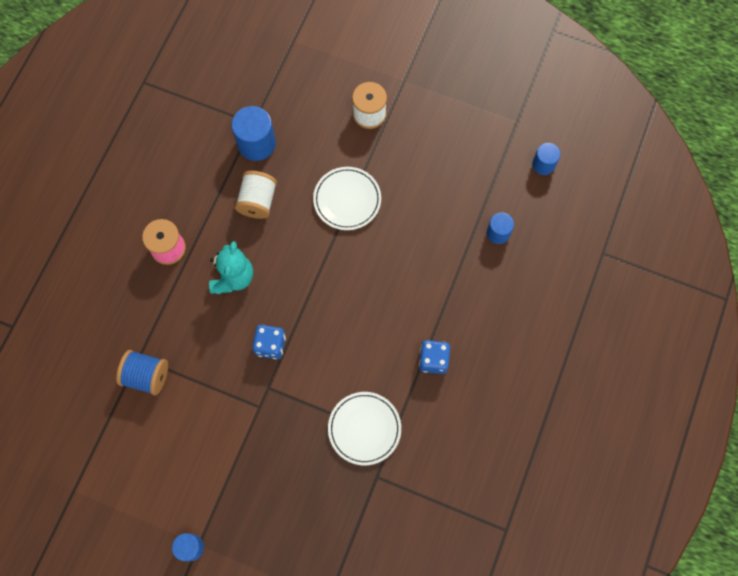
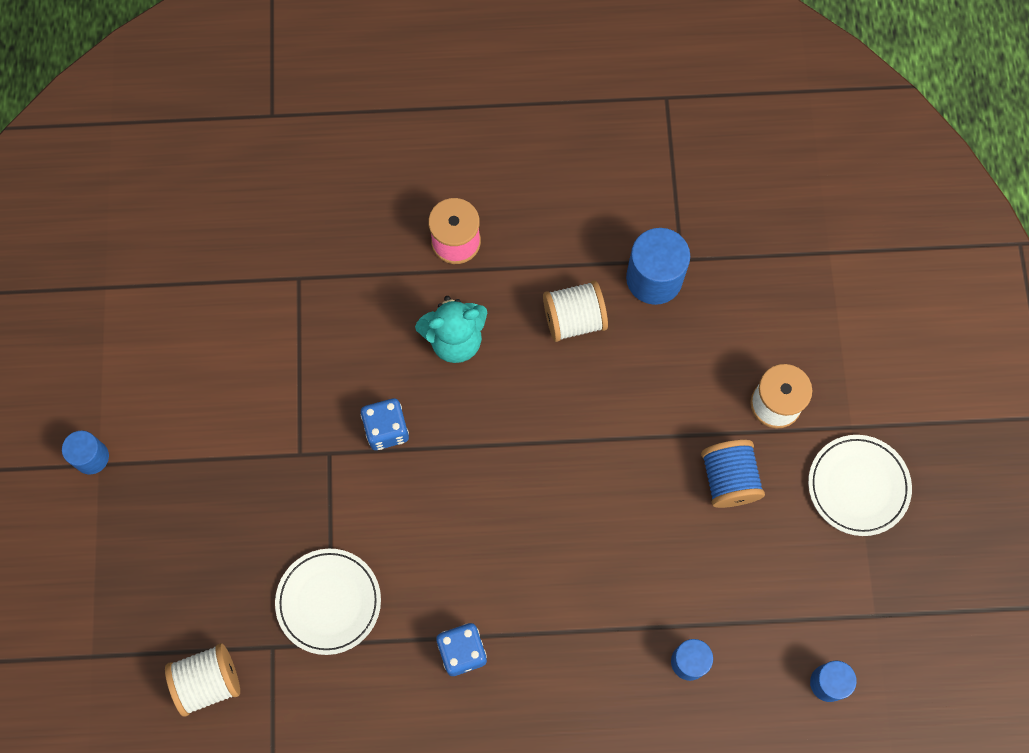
camera: 65 degrees right, 0 degrees up
(147, 376) = (280, 299): blue spool -> blue spool (728, 479)
(347, 200) = (634, 433): white plate -> white plate (858, 486)
(380, 527) = (208, 681): none -> white spool

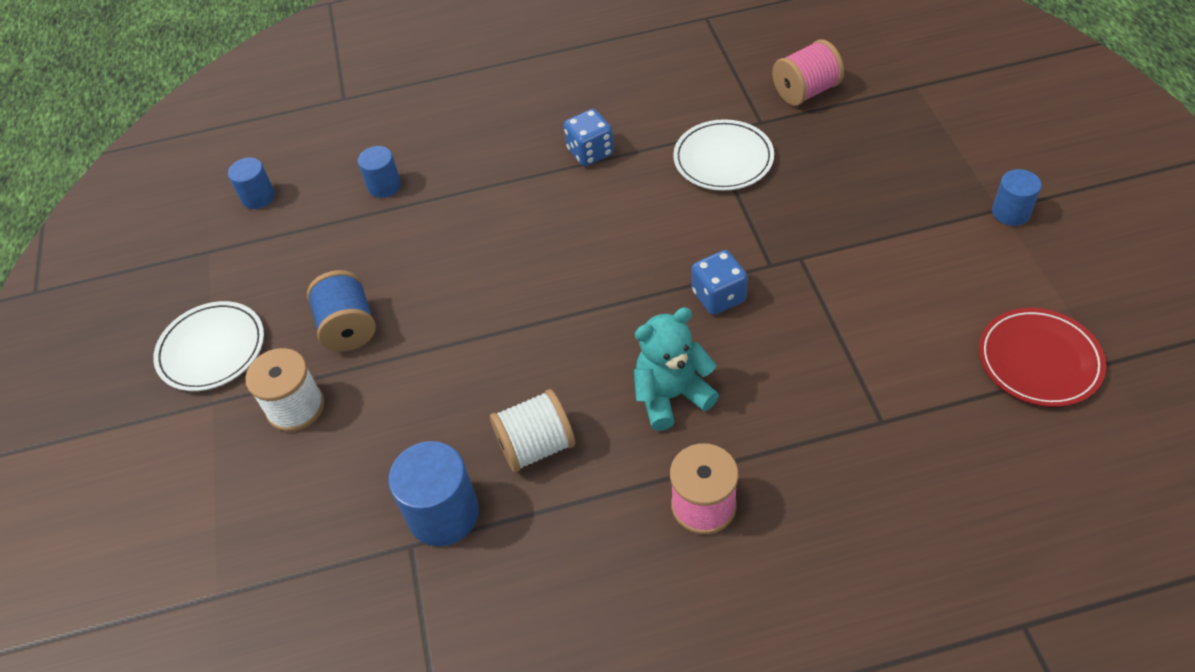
camera: 175 degrees right, 20 degrees down
(153, 301) = (1039, 360): none -> red plate
(208, 681) = (805, 91): white spool -> pink spool

